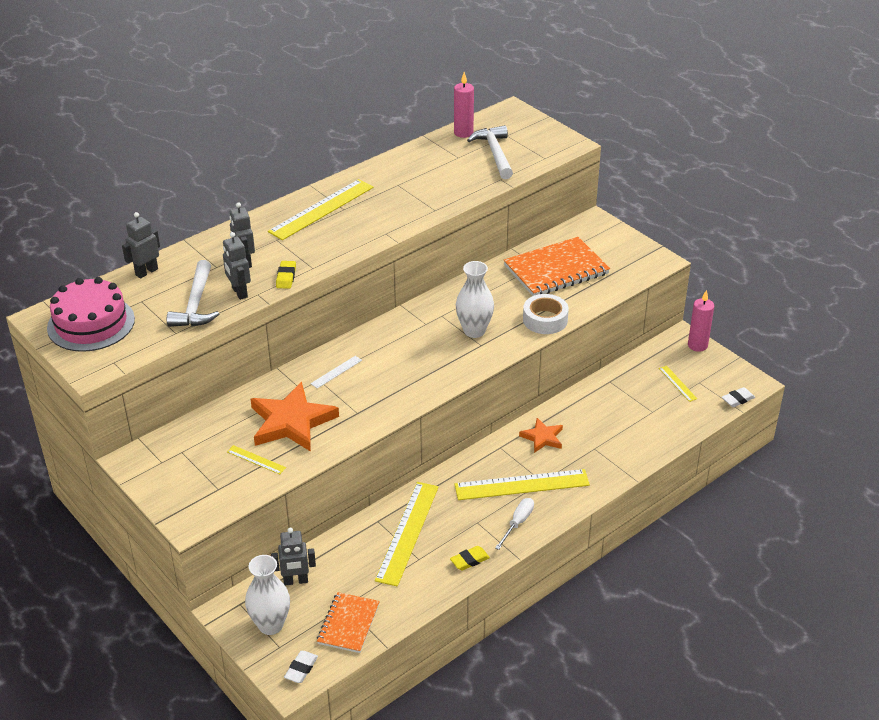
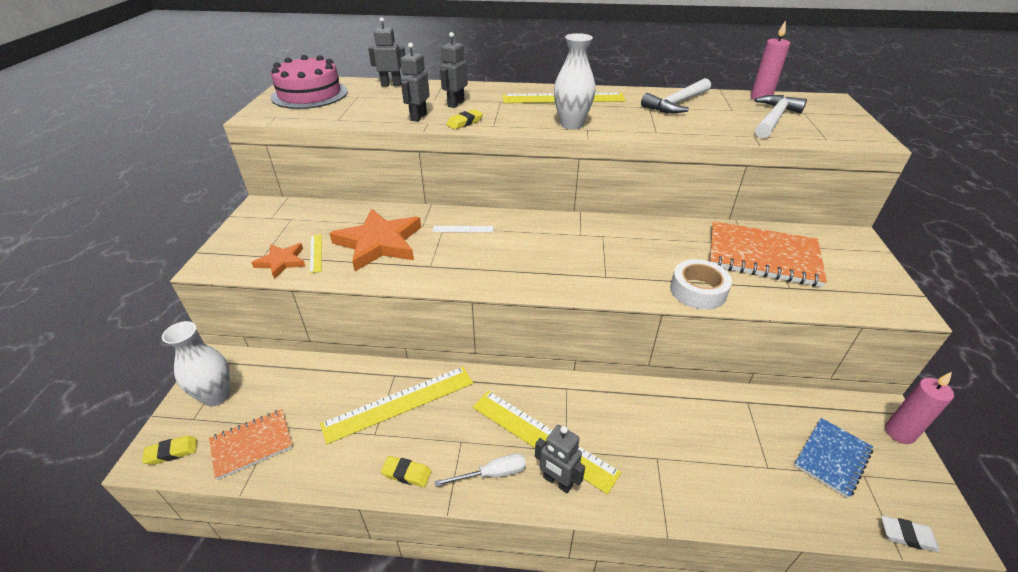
camera: 45 degrees right, 0 degrees up
(196, 304) = (381, 111): white hammer -> white hammer (676, 103)
(295, 581) = (280, 376): grey robot -> grey robot (557, 482)
(301, 669) = (172, 452): white eraser -> yellow eraser
(474, 331) = (615, 262): white vase -> white vase (571, 124)
(542, 437) = (616, 408): orange star -> orange star (281, 262)
(677, 383) = (832, 458): yellow ruler -> blue notebook

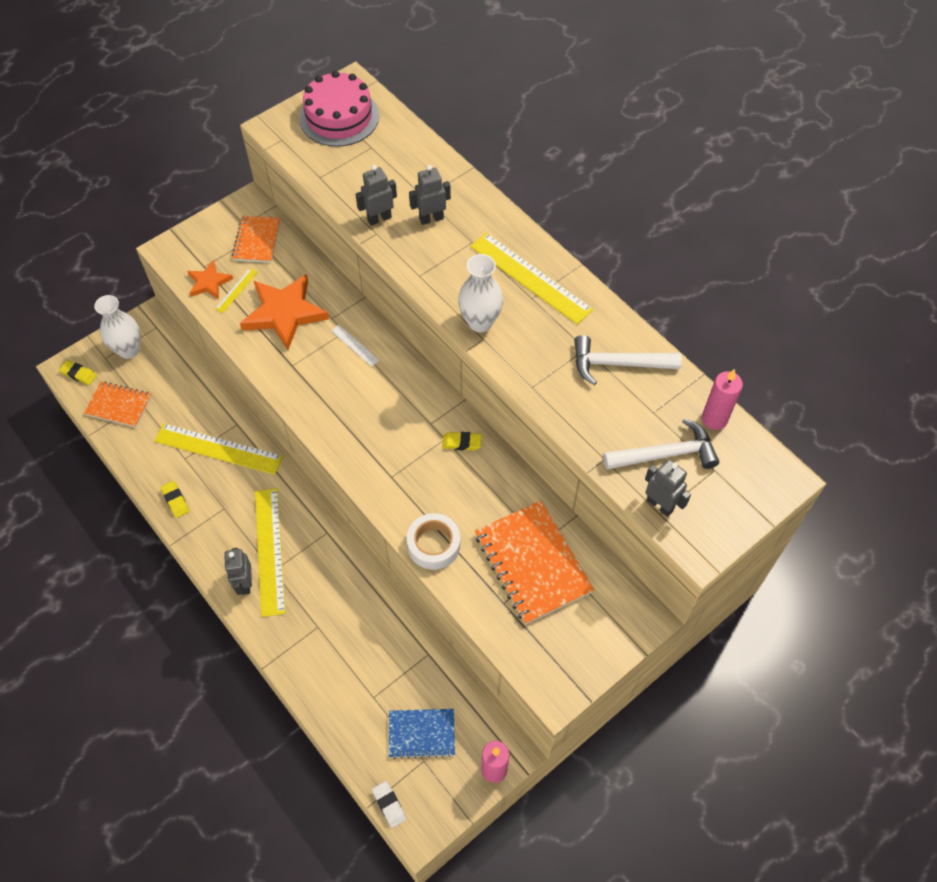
camera: 45 degrees right, 20 degrees up
(296, 220) = (257, 240): none -> orange notebook
(391, 85) = (417, 145): grey robot -> grey robot (660, 505)
(464, 122) = (403, 254): yellow eraser -> yellow eraser (462, 443)
(492, 474) = (217, 544): white screwdriver -> none

